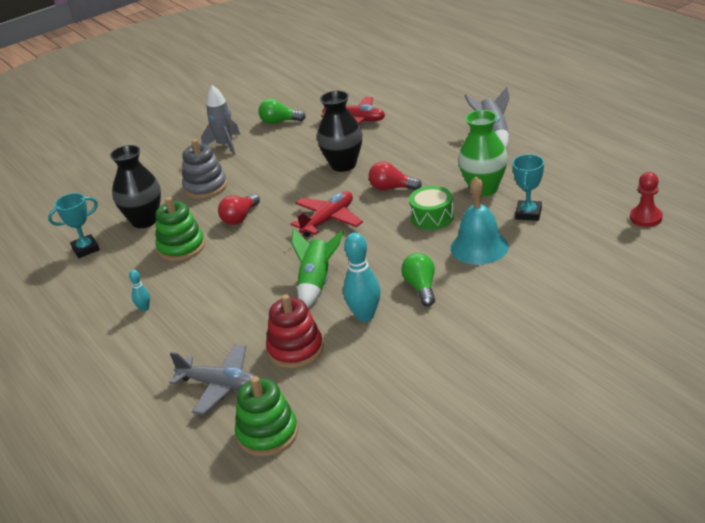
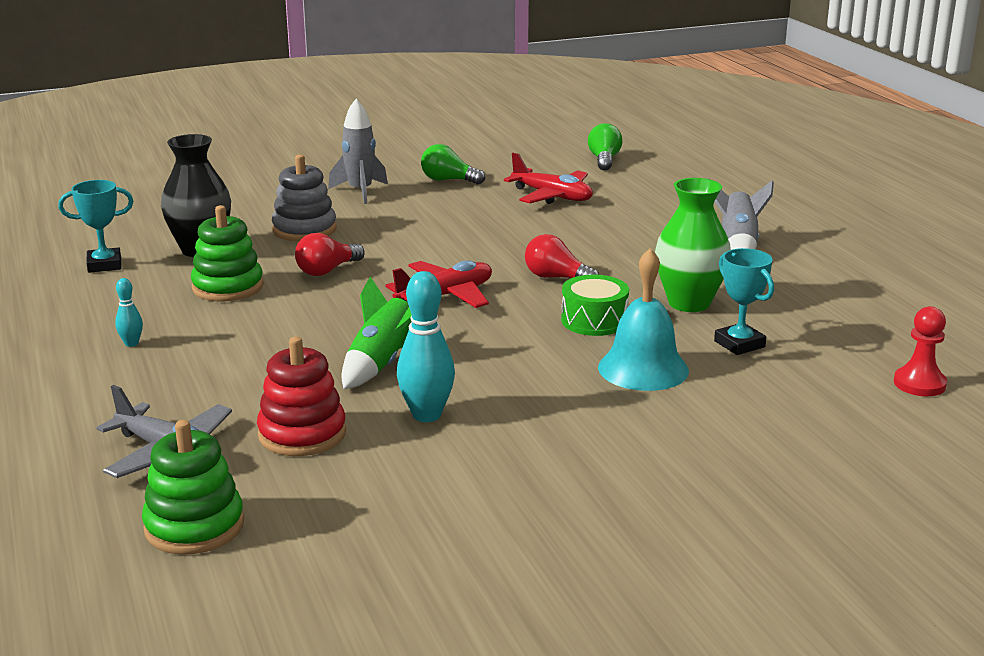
camera: 10 degrees right, 10 degrees down
(343, 165) = (505, 240): black vase -> none
(421, 287) = (529, 399): green light bulb -> green light bulb (604, 160)
(528, 213) = (739, 344): turquoise trophy -> turquoise trophy turned 60 degrees counterclockwise

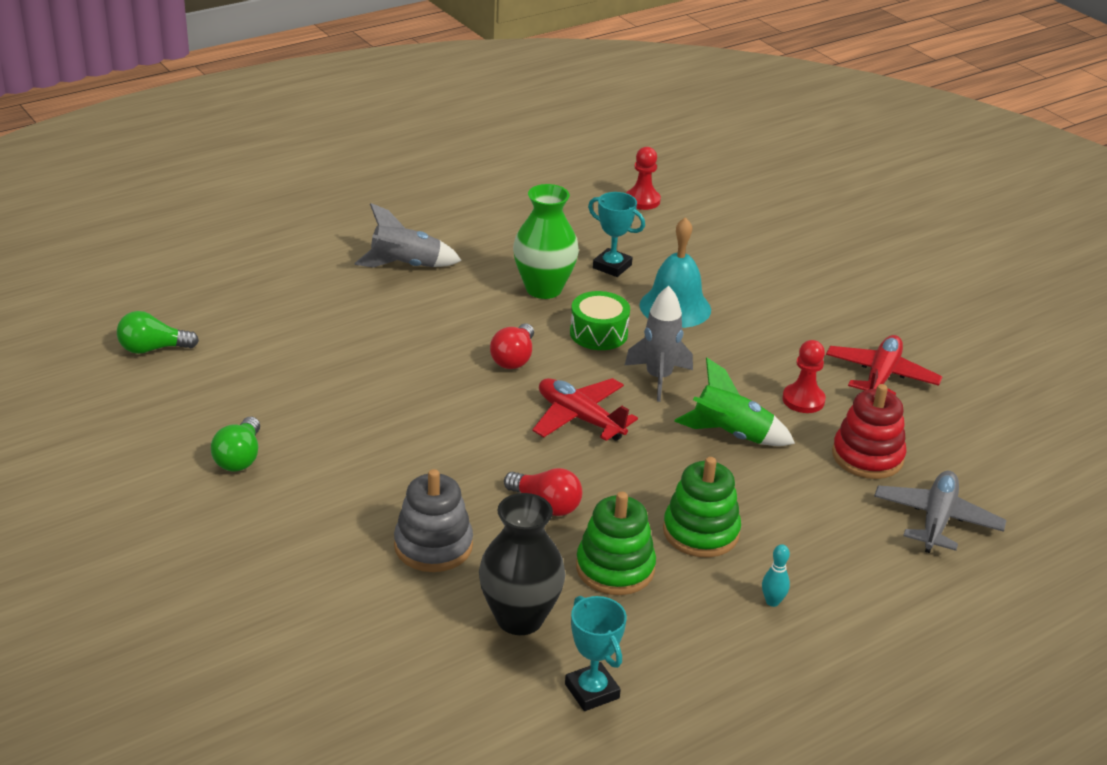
camera: 105 degrees left, 10 degrees up
(194, 526) = (1015, 481): green stacking toy -> green stacking toy (701, 532)
(360, 192) = (292, 524): grey rocket -> grey rocket (658, 378)
(426, 415) = (803, 400): turquoise bowling pin -> red pawn
(552, 196) = (286, 376): red plane -> red plane (881, 376)
(739, 344) = (612, 266): turquoise trophy -> turquoise trophy turned 75 degrees clockwise

